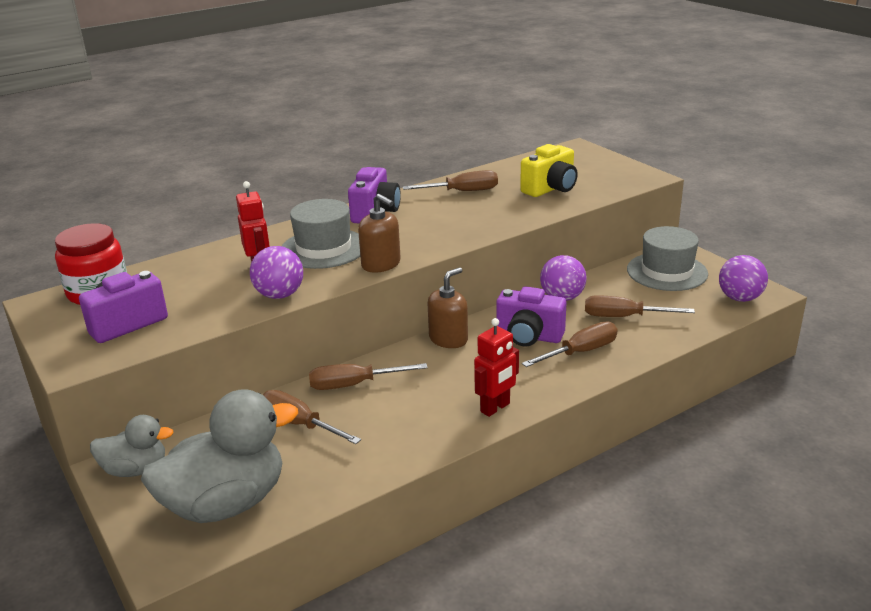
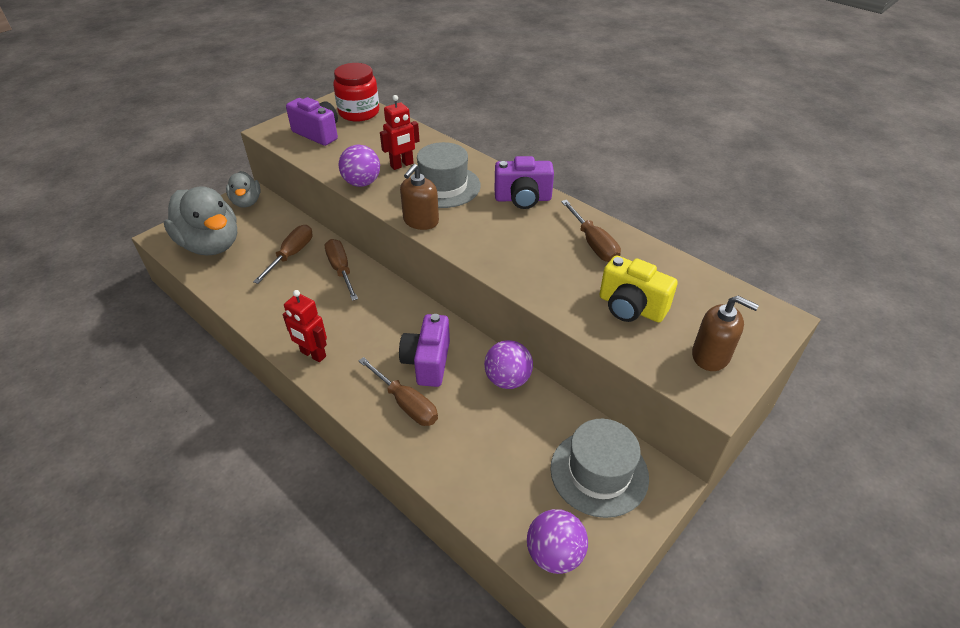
camera: 75 degrees right, 15 degrees up
(448, 339) = (414, 310): brown soap dispenser -> brown soap dispenser (711, 355)
(623, 317) = (480, 434): brown screwdriver -> none

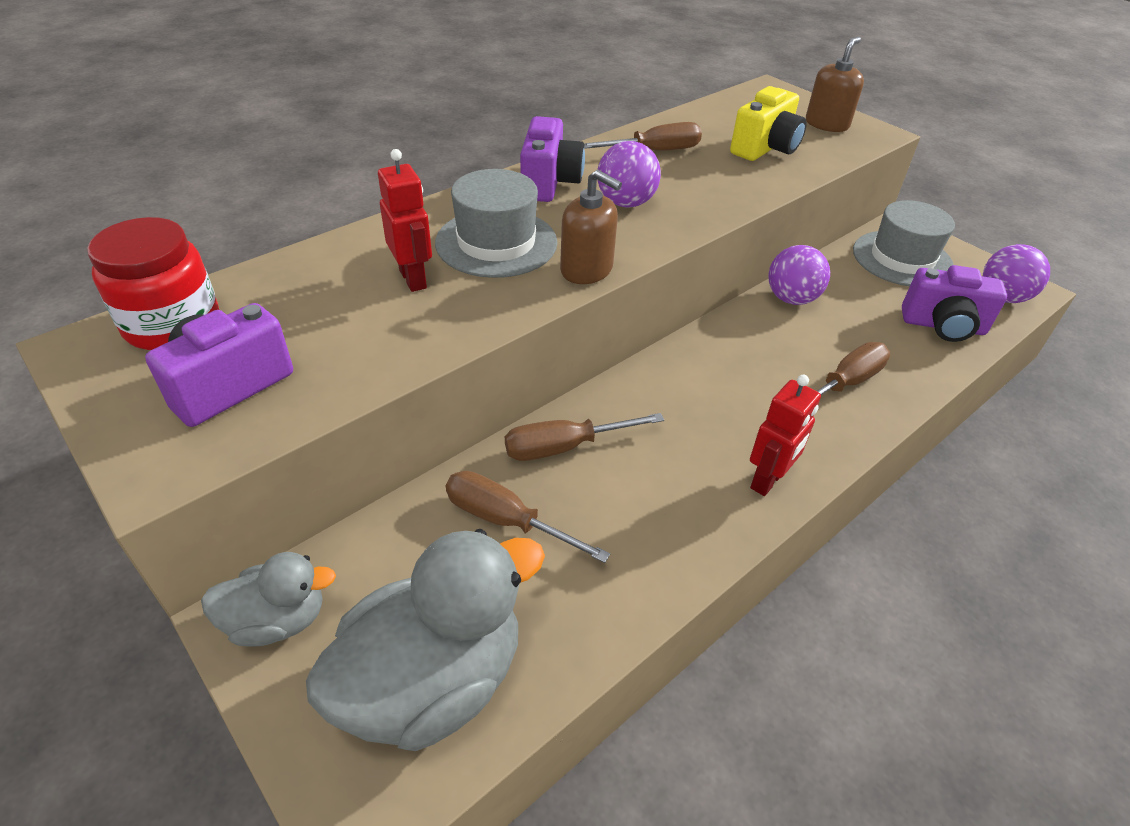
camera: 85 degrees left, 0 degrees up
(362, 183) = (456, 326): purple ball -> purple ball (625, 203)
(427, 362) = (771, 360): purple camera -> purple camera (943, 326)

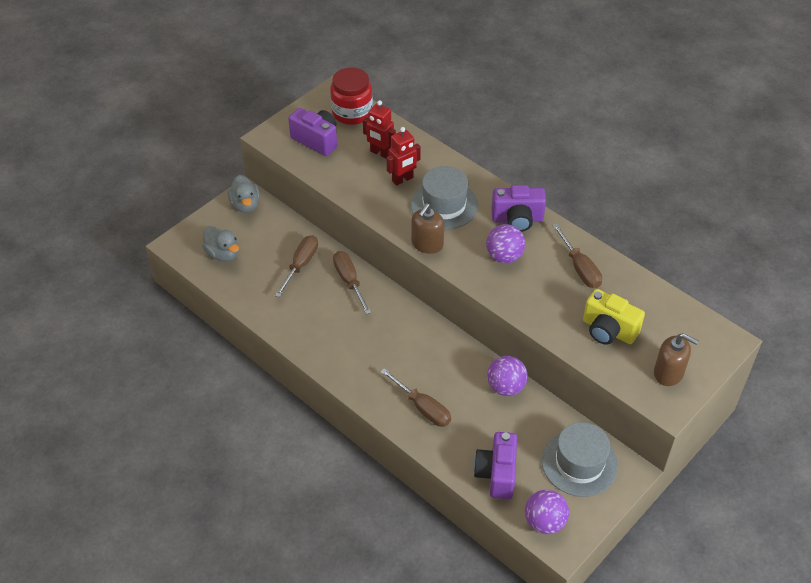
camera: 85 degrees right, 5 degrees up
(432, 680) = (223, 254): grey duck -> grey duck, size x0.56
(768, 480) = (338, 364): red robot -> red robot (380, 153)

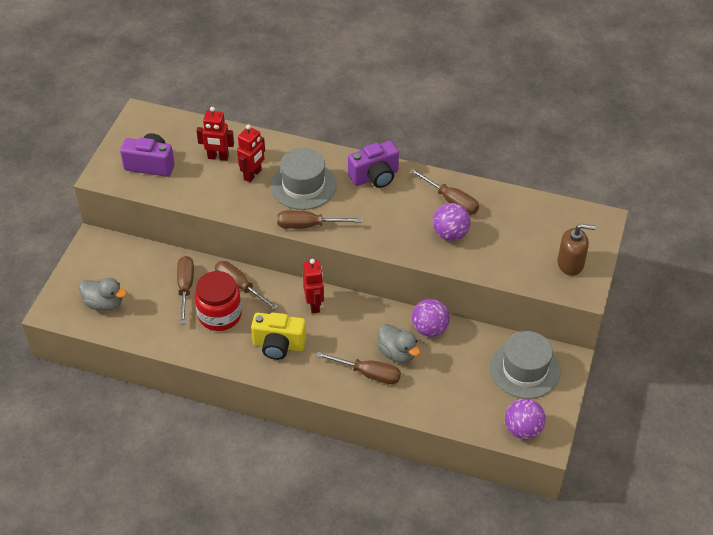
camera: 25 degrees left, 0 degrees up
(245, 205) = (99, 250): grey duck -> grey duck (397, 353)
(352, 112) = (169, 128): red jar -> red jar (220, 315)
(408, 323) = (314, 305): none -> red robot
(427, 244) = (308, 225): brown soap dispenser -> brown screwdriver
(496, 474) = (462, 405): purple camera -> none
(504, 256) = (382, 213): purple ball -> purple ball (450, 234)
(608, 330) = (503, 246): yellow camera -> yellow camera (278, 345)

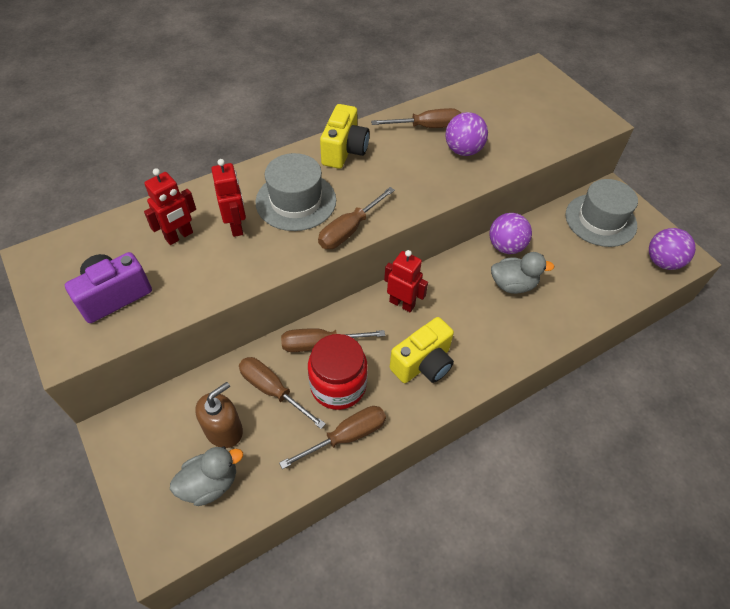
camera: 50 degrees left, 5 degrees up
(368, 374) = (519, 320): brown screwdriver -> brown screwdriver (346, 436)
(375, 177) = (344, 151): purple camera -> yellow camera
(570, 264) = (565, 110): brown soap dispenser -> brown soap dispenser (224, 430)

